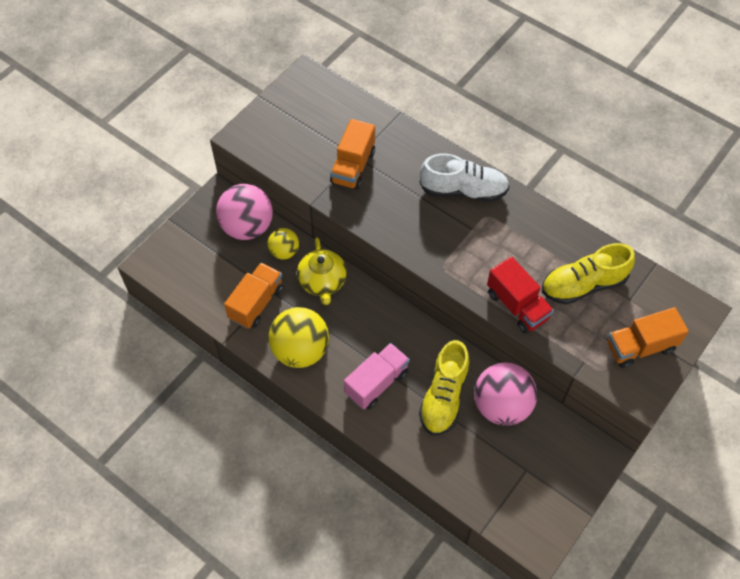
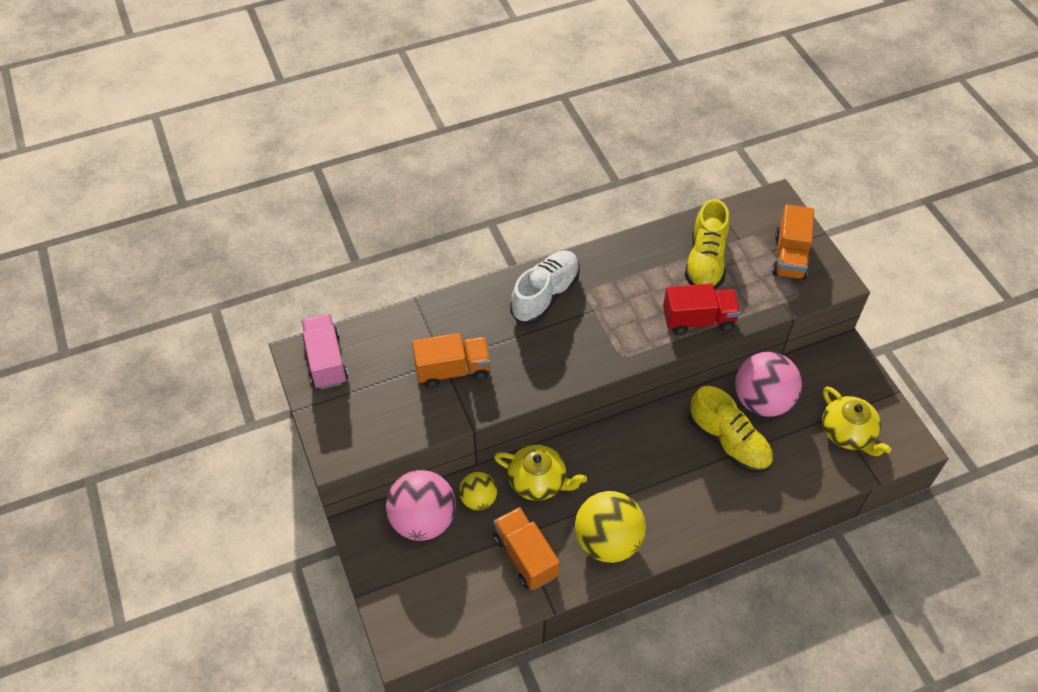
camera: 60 degrees left, 5 degrees down
(353, 167) = (453, 370): orange truck -> orange truck turned 60 degrees counterclockwise
(377, 383) = (683, 490): pink truck -> pink truck (326, 361)
(515, 487) = (848, 433): none -> yellow teapot

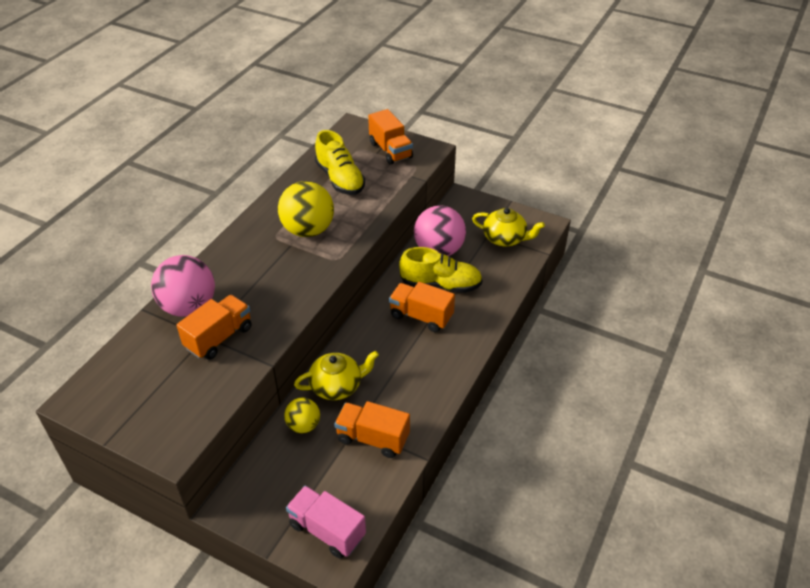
camera: 40 degrees left, 10 degrees down
(326, 361) = (103, 392): pink truck -> pink truck (327, 530)
(423, 520) = (273, 467): pink ball -> pink ball (189, 307)
(545, 295) = (246, 254): white shoe -> none
(607, 541) = (420, 391): yellow ball -> yellow ball (308, 230)
(677, 464) = (421, 316): none -> orange truck
(698, 320) = (368, 212): red truck -> none

